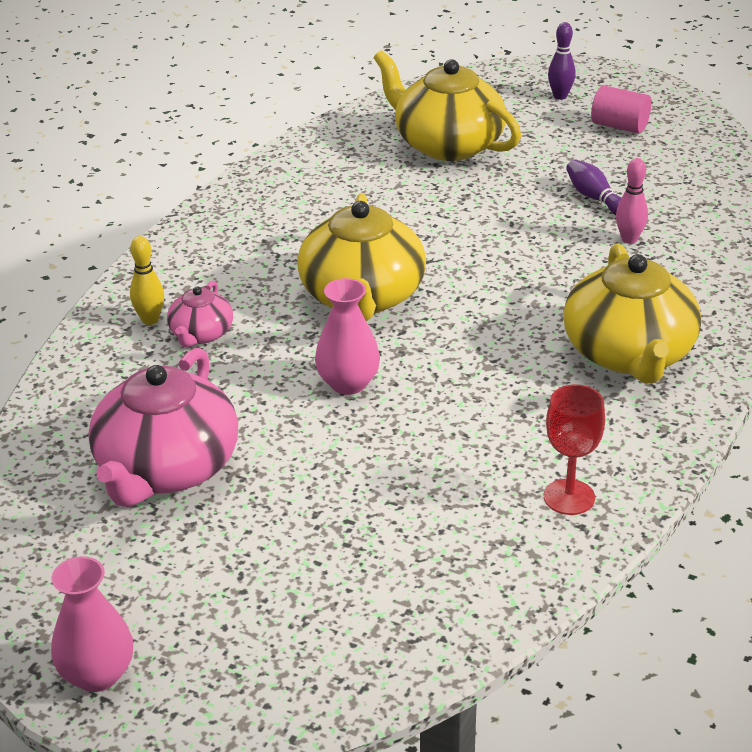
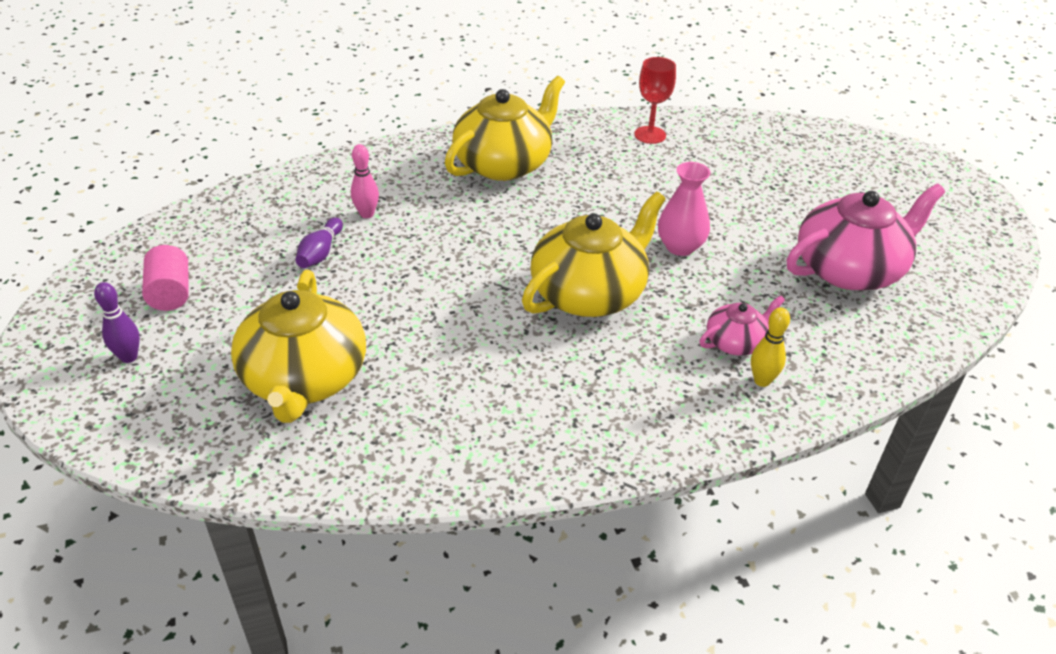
camera: 135 degrees left, 5 degrees up
(97, 674) = (970, 202): pink vase -> none

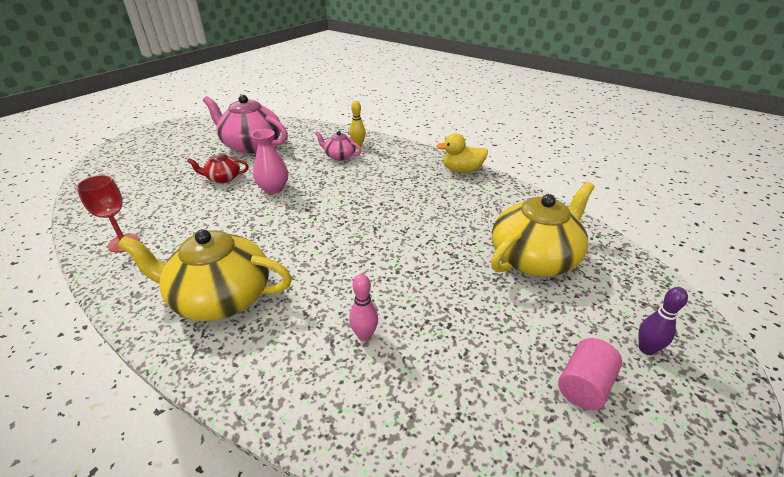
camera: 125 degrees left, 5 degrees down
(320, 253) = (437, 329): purple bowling pin -> none
(558, 457) = (462, 170): none -> yellow duck
(589, 293) = (347, 200): yellow teapot -> none
(748, 217) = (223, 178): none -> red teapot

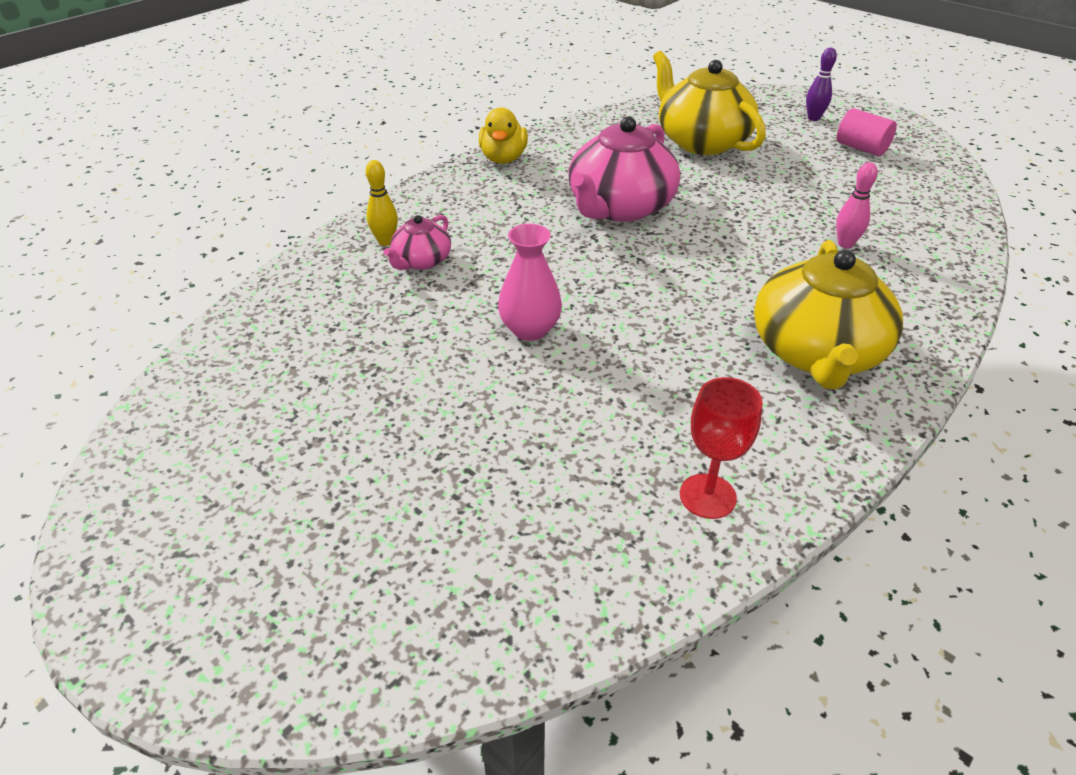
camera: 85 degrees left, 5 degrees up
(223, 178) = (476, 401): red teapot -> none
(251, 145) = (326, 378): pink teapot -> pink teapot (619, 207)

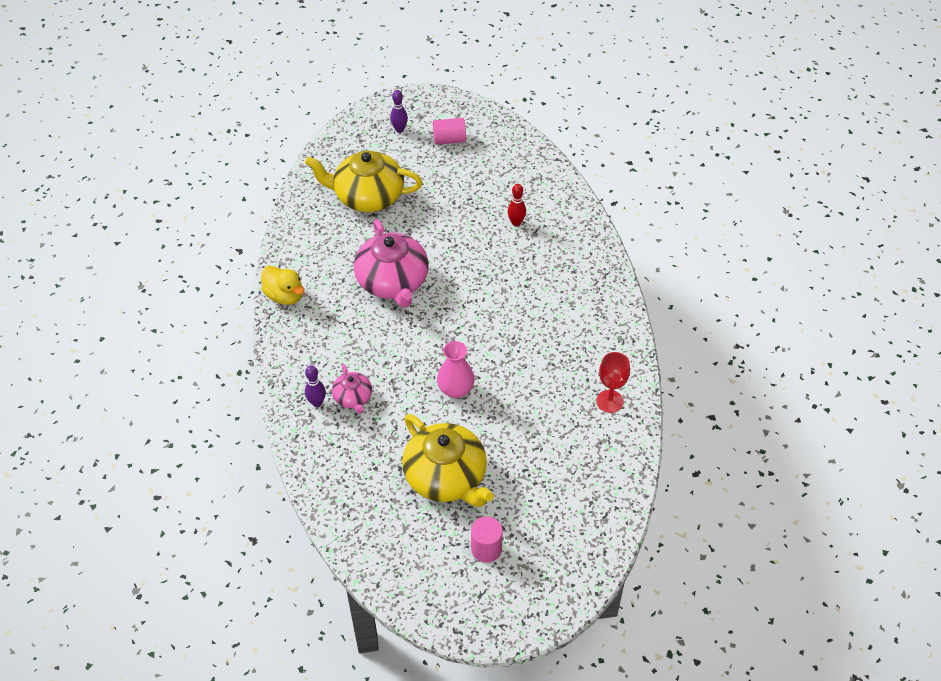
camera: 50 degrees left, 10 degrees up
(278, 509) = (486, 549): none -> pink cylinder
(385, 241) = (317, 402): yellow bowling pin -> purple bowling pin
(816, 353) = (572, 300): yellow teapot -> yellow teapot (446, 477)
(845, 244) = (516, 223): pink bowling pin -> red bowling pin

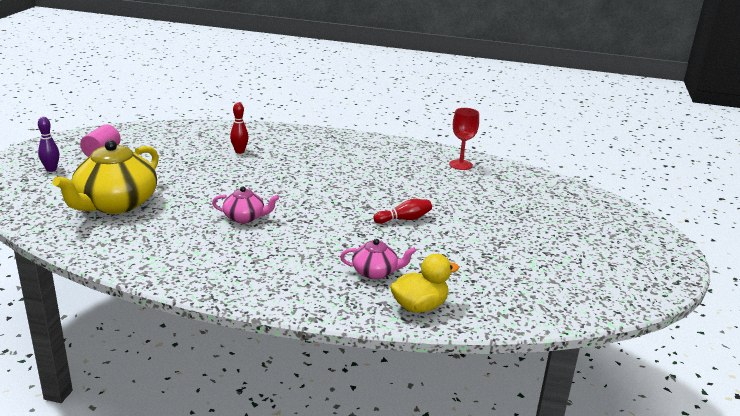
camera: 70 degrees left, 25 degrees down
(285, 296) = (195, 281): yellow duck -> yellow duck (419, 306)
(317, 402) = (366, 295): purple bowling pin -> none
(393, 282) = (245, 217): pink teapot -> pink teapot, size x0.50
(446, 477) = (502, 247): yellow teapot -> none
(456, 389) = (404, 219): pink vase -> red bowling pin
(486, 549) = (589, 247): pink cylinder -> none

